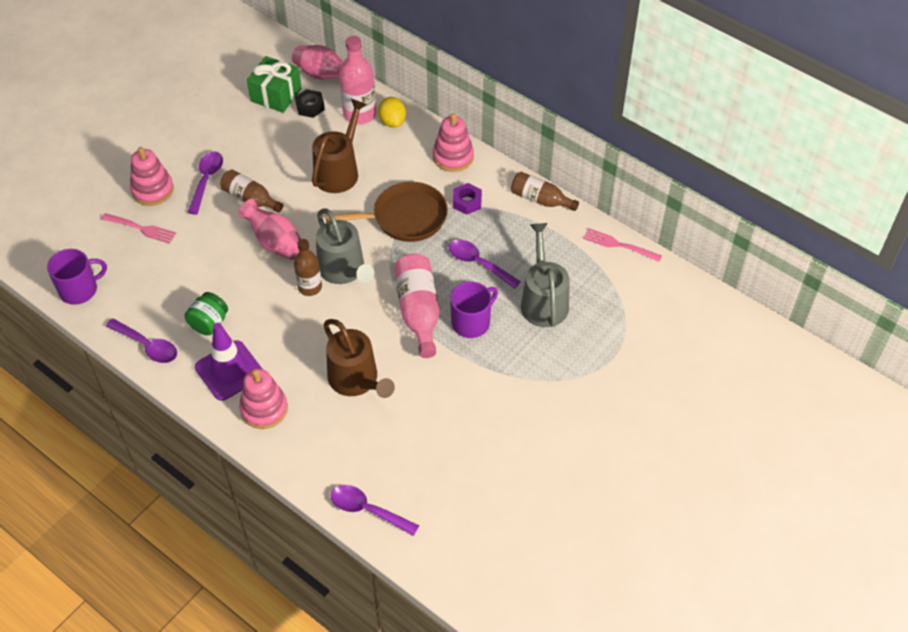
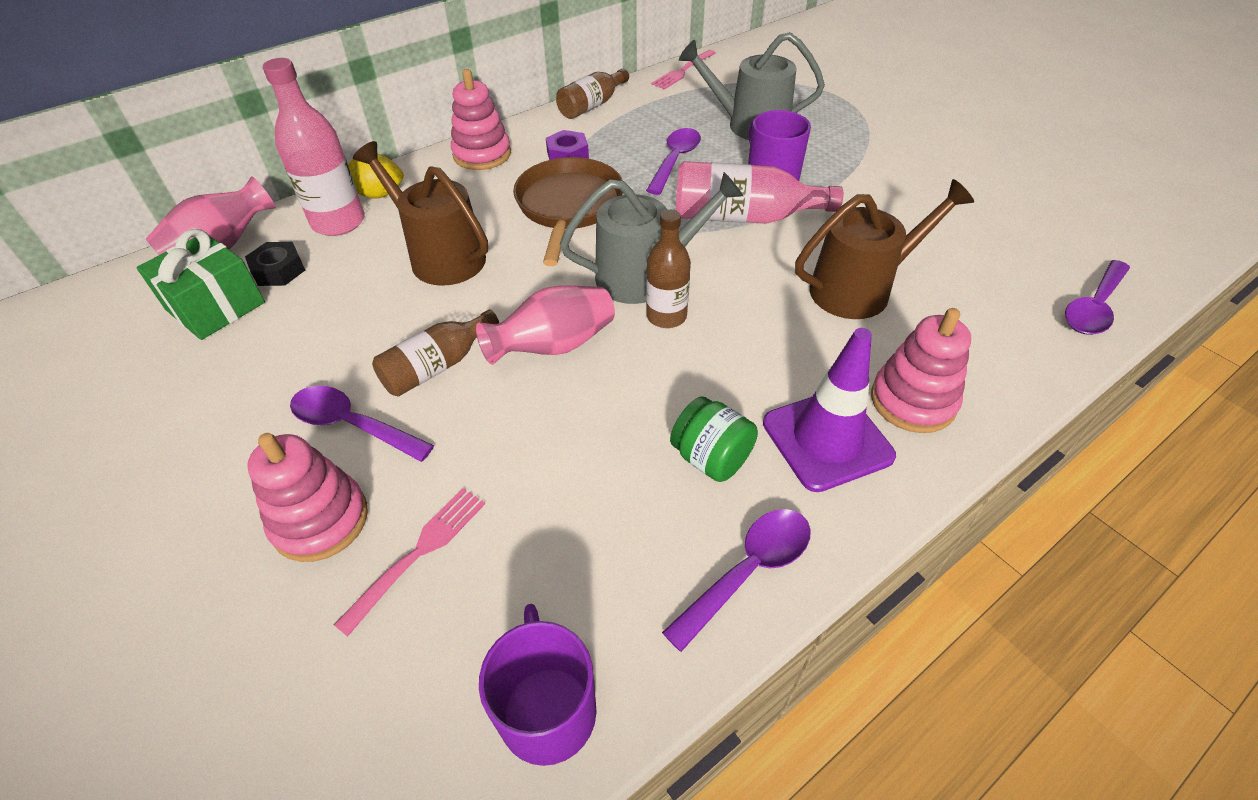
camera: 75 degrees left, 5 degrees down
(478, 263) = (675, 160): purple spoon -> purple spoon turned 150 degrees clockwise

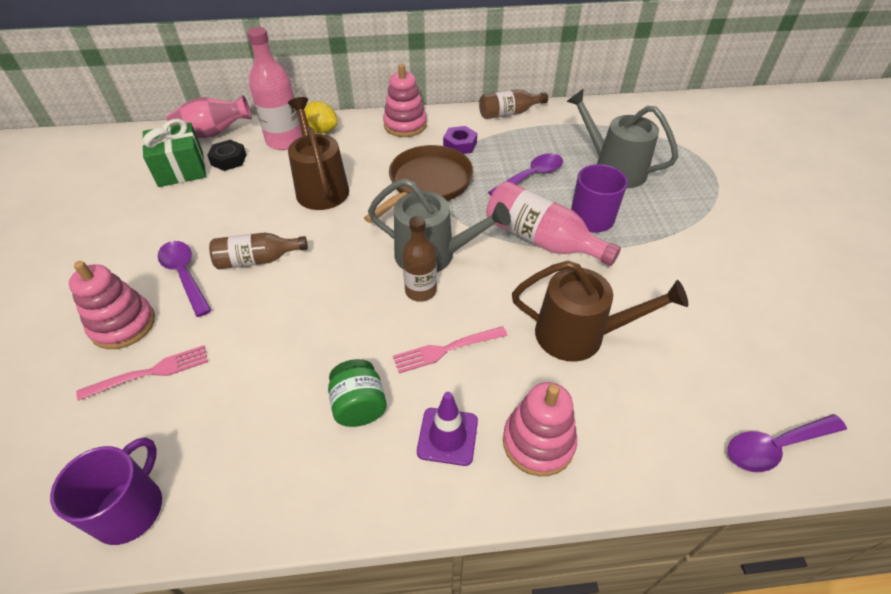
camera: 30 degrees right, 0 degrees up
(554, 346) = (333, 278): pink vase -> none
(682, 71) = (600, 107): pink fork -> pink fork (445, 350)
(748, 571) = (312, 497): purple spoon -> none
(827, 439) = (447, 436): purple traffic cone -> purple traffic cone, size x0.67

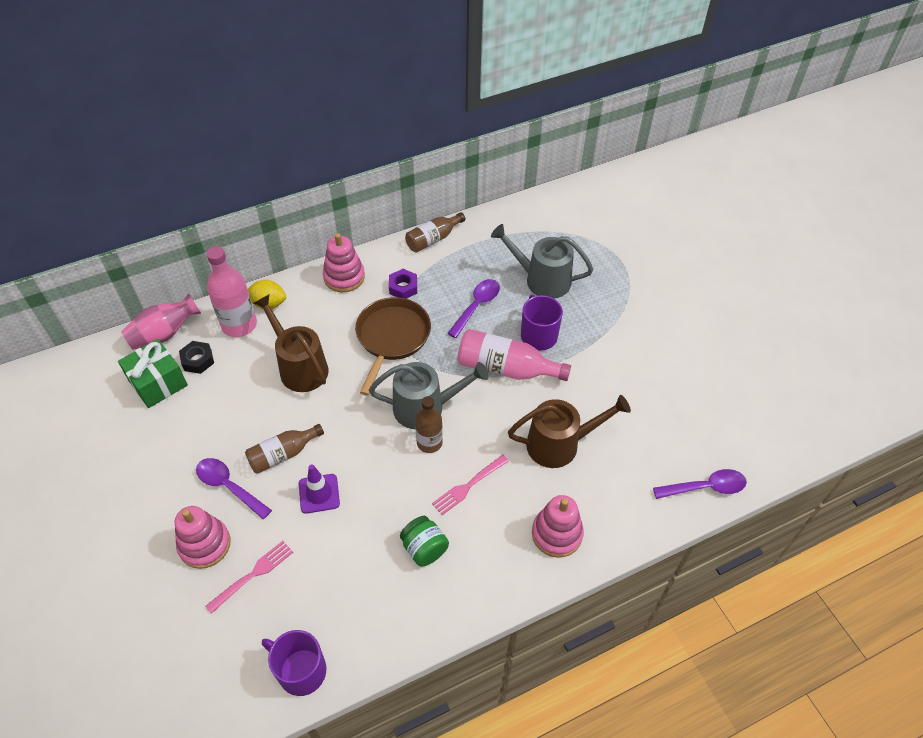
camera: 20 degrees left, 5 degrees up
(130, 508) = (301, 670): purple mug -> purple mug turned 60 degrees counterclockwise
(447, 436) = (495, 550): purple traffic cone -> purple traffic cone (319, 493)
(775, 446) = (705, 487): purple spoon -> purple spoon turned 150 degrees counterclockwise

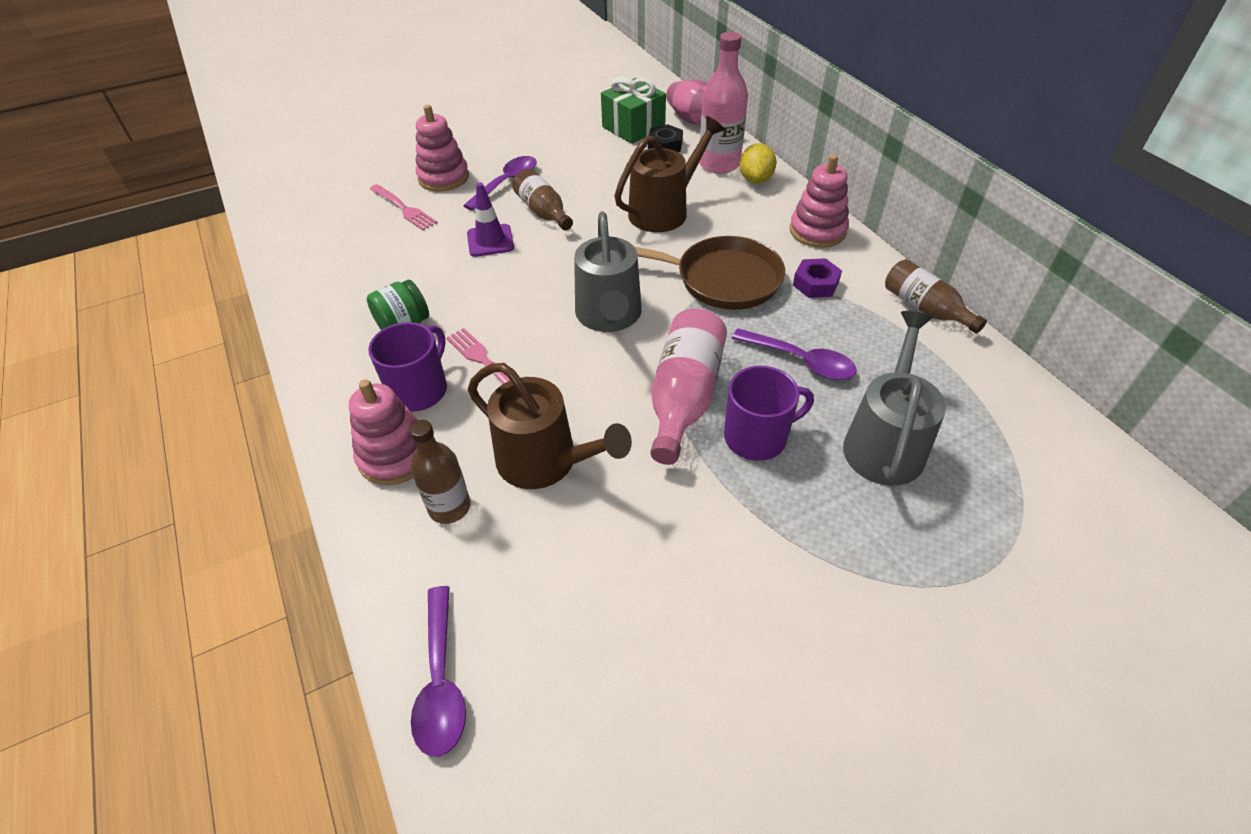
camera: 90 degrees right, 5 degrees down
(301, 670) = (293, 248): purple mug -> purple mug (419, 389)
(429, 442) = (553, 322): brown bottle -> brown bottle (449, 507)
(559, 444) = (545, 461): brown watering can -> brown watering can turned 45 degrees counterclockwise

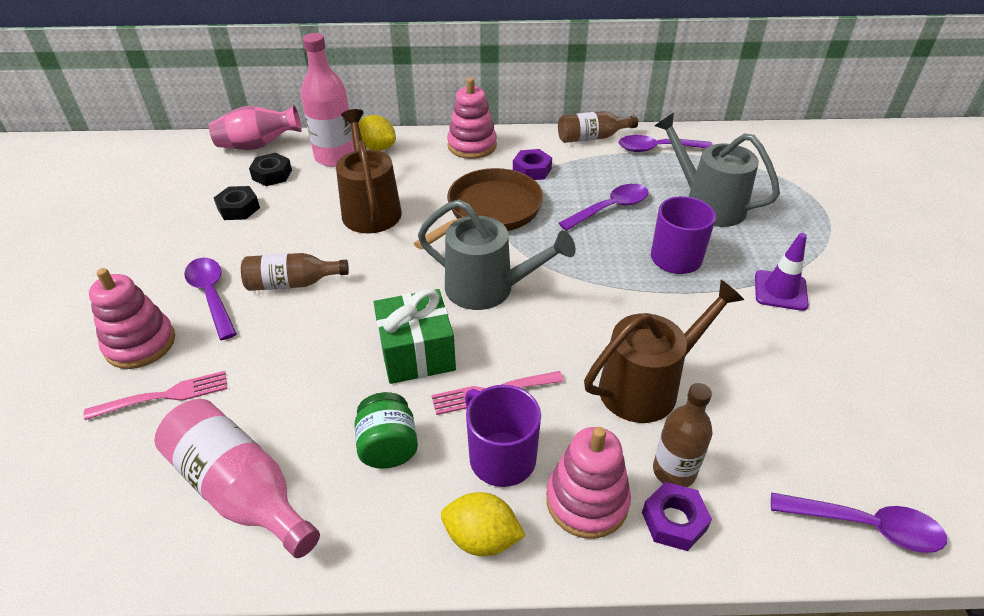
camera: 65 degrees left, 5 degrees down
(340, 405) = (482, 538): none -> yellow lemon
(395, 520) = (674, 521): none -> purple nut
(490, 241) = (302, 336): purple traffic cone -> purple traffic cone (780, 290)
(610, 150) = (238, 208): none -> black nut
(633, 127) = (219, 182): green gift -> green gift (416, 353)
(684, 397) = (614, 279): pink bottle -> pink bottle (240, 490)
(960, 368) = (657, 149): none -> purple spoon

